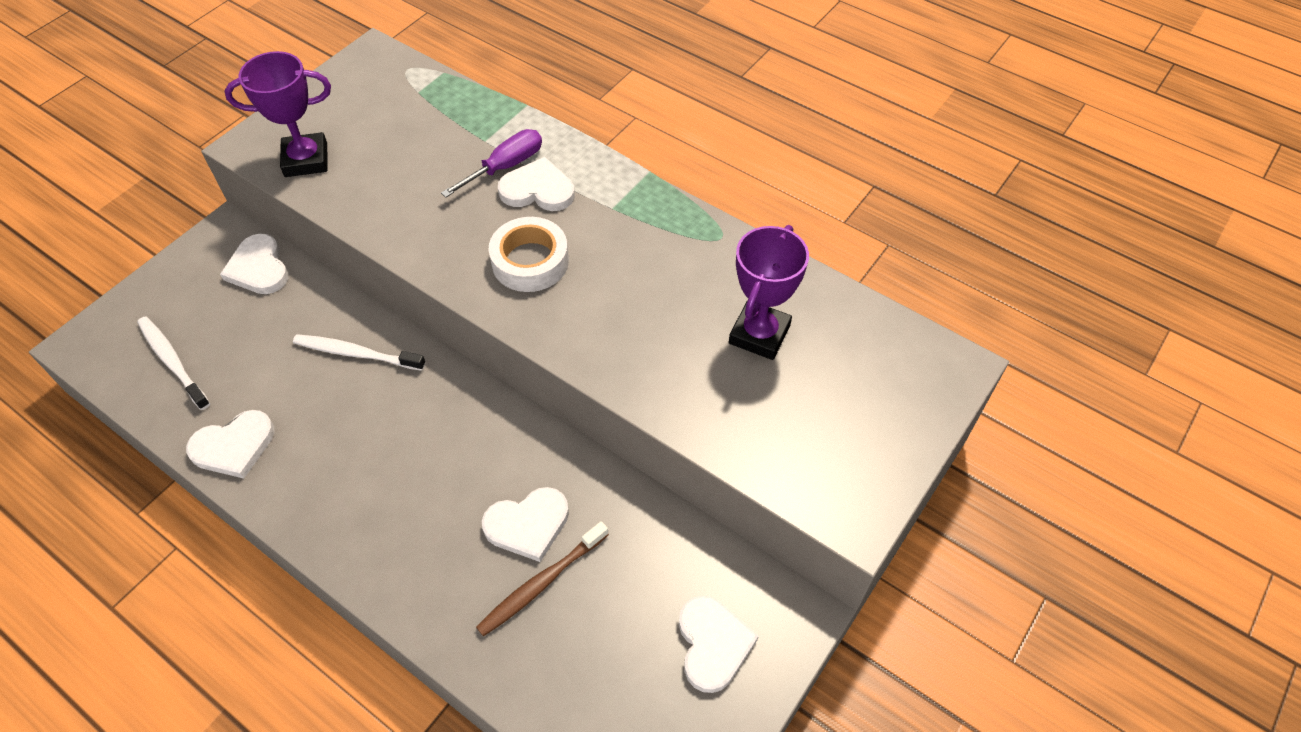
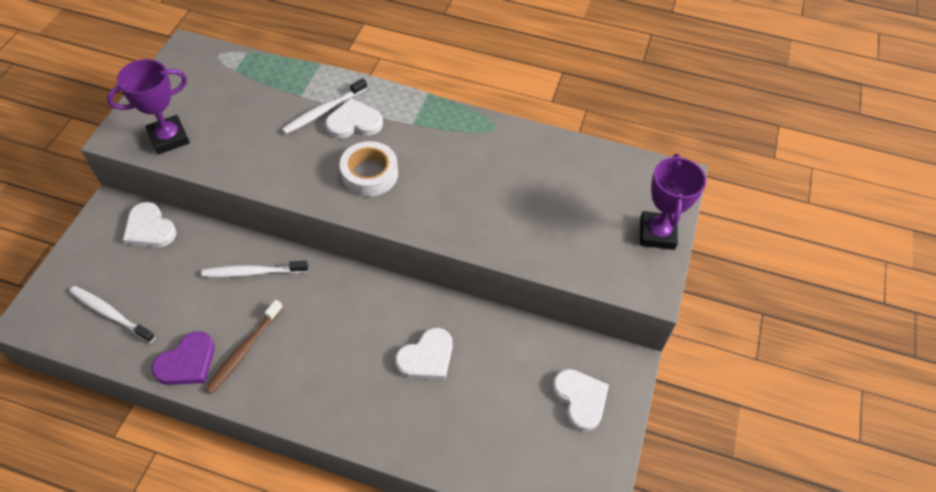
camera: 20 degrees left, 0 degrees up
(234, 446) = (187, 362): white heart -> purple heart
(505, 167) = (323, 111): purple screwdriver -> white toothbrush
(541, 583) = (451, 394): brown toothbrush -> brown toothbrush (244, 351)
(759, 334) = (546, 186): purple trophy -> purple trophy (657, 233)

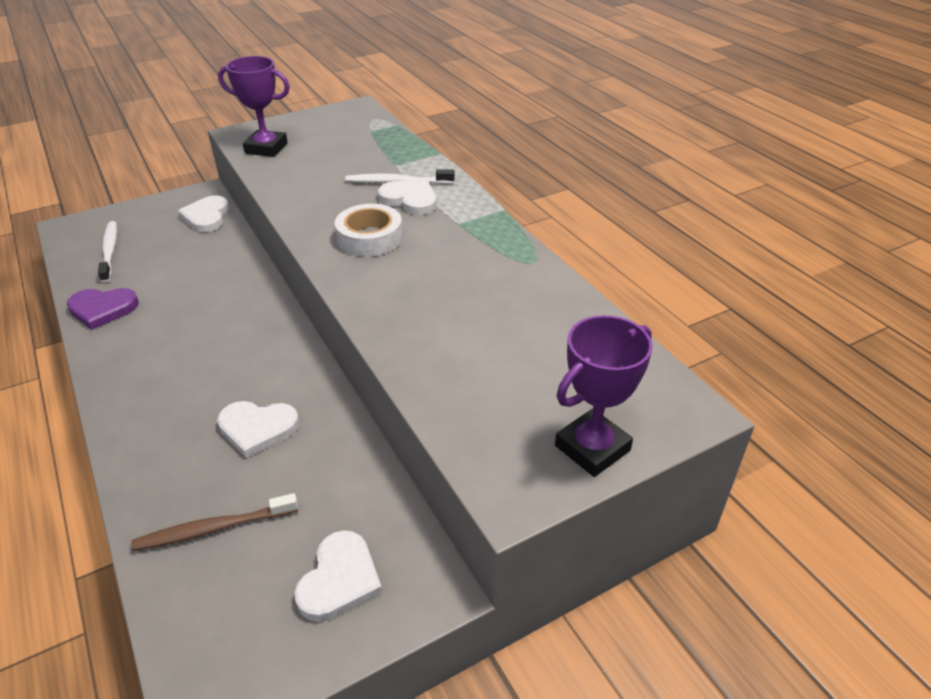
camera: 45 degrees right, 15 degrees down
(244, 351) = (144, 327): brown toothbrush -> brown toothbrush (213, 528)
(252, 272) = (227, 281): white toothbrush -> none

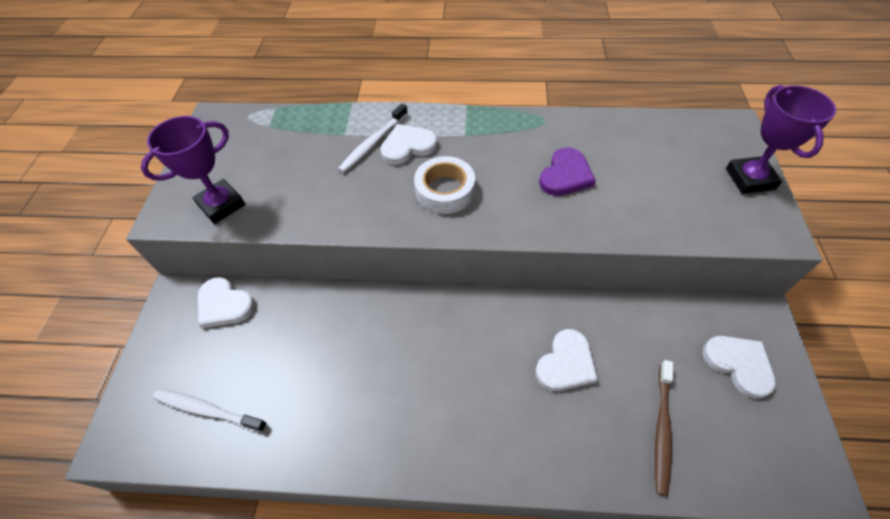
camera: 55 degrees left, 15 degrees up
(102, 309) = (312, 443): purple heart -> purple heart (565, 175)

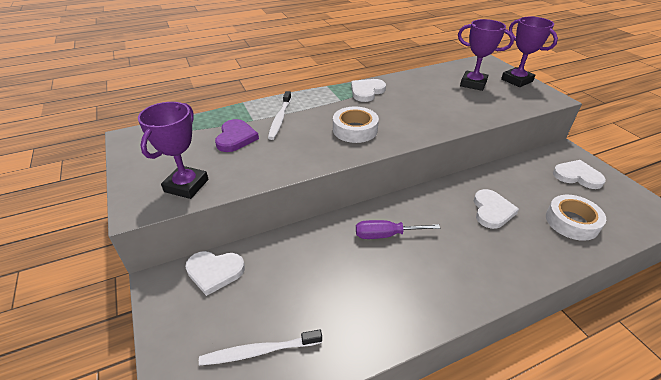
camera: 30 degrees left, 15 degrees down
(408, 146) = (307, 115): white heart -> white heart (367, 91)
(414, 339) = (386, 235): none -> purple screwdriver
(565, 175) = (421, 103): purple heart -> purple heart (236, 138)
(662, 429) = (571, 222): brown toothbrush -> white tape
(672, 164) = (473, 84): none -> purple trophy

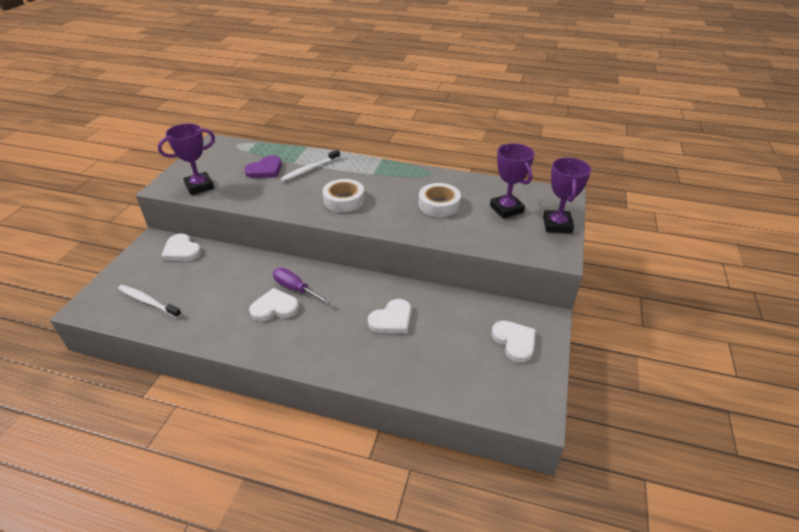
camera: 40 degrees right, 0 degrees up
(367, 91) = (403, 176): white heart -> white heart (274, 308)
(571, 222) = (440, 365): white tape -> white tape (439, 205)

